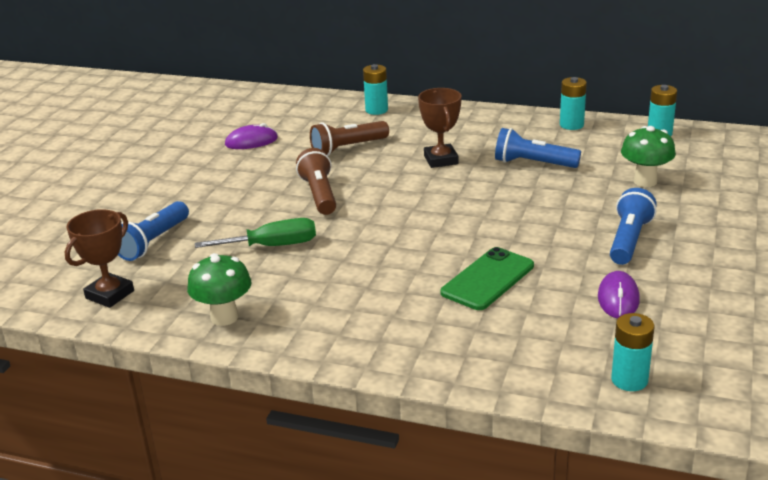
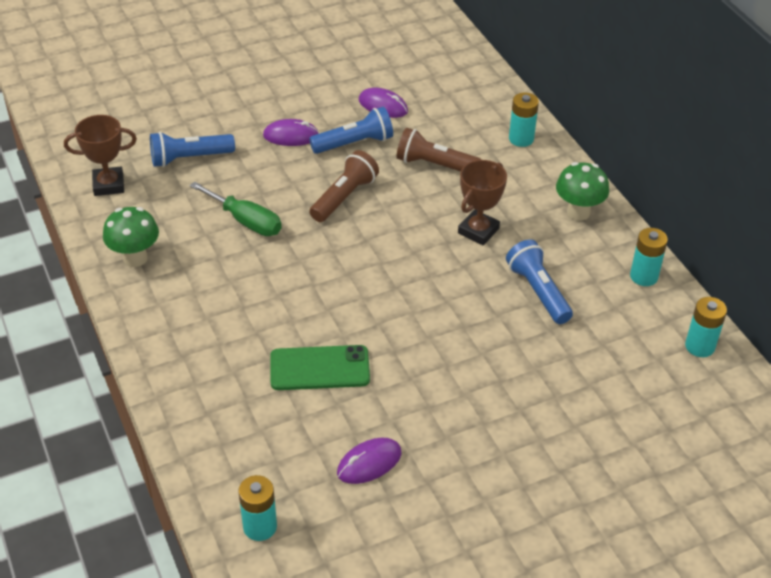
camera: 45 degrees right, 15 degrees up
(213, 188) = (291, 136): none -> purple mouse
(628, 240) = (470, 423): blue flashlight -> blue flashlight (354, 143)
(645, 181) = (589, 383): green mushroom -> green mushroom (578, 212)

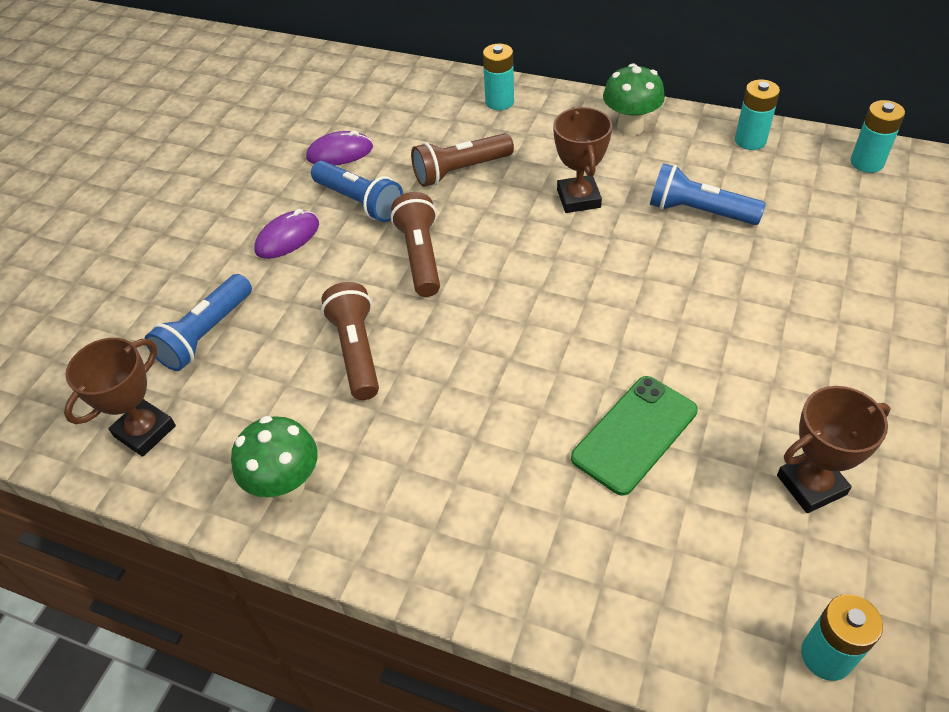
camera: 40 degrees left, 5 degrees up
(246, 221) = (356, 351): green screwdriver -> brown flashlight
(354, 143) = (360, 202): blue flashlight -> blue flashlight turned 105 degrees clockwise
(369, 463) = (811, 485): purple mouse -> brown trophy

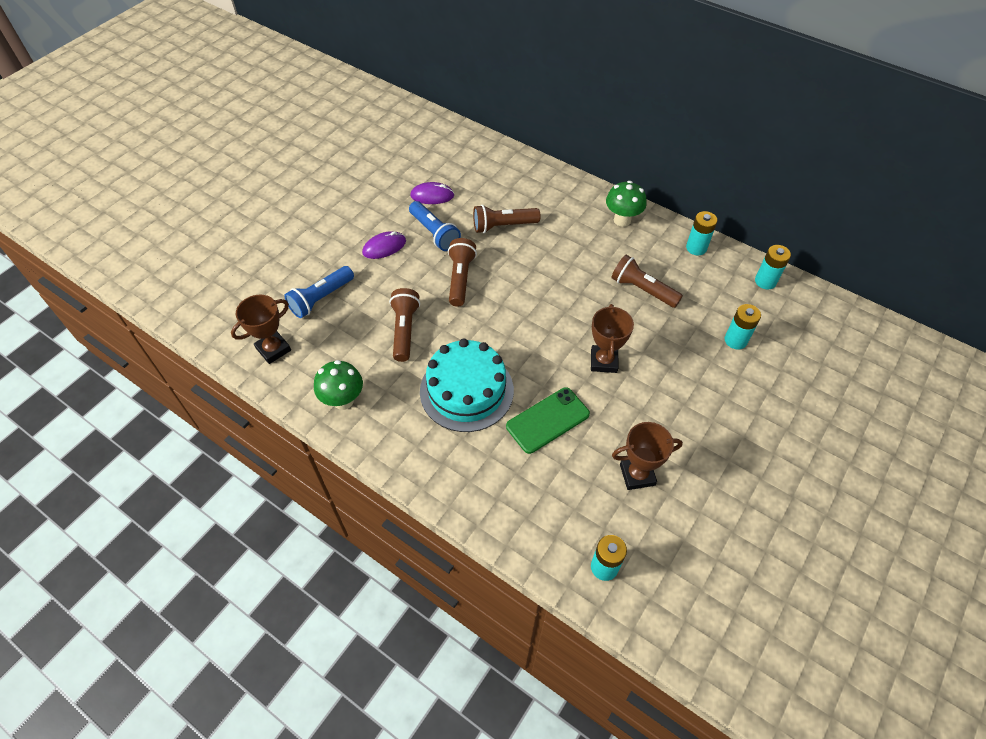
camera: 10 degrees right, 5 degrees up
(487, 420) = (466, 390): none -> turquoise cake
(499, 102) = (544, 182): turquoise battery -> turquoise battery (735, 340)
(578, 198) = (570, 263): brown trophy -> brown trophy (603, 361)
(698, 212) = (642, 290): blue flashlight -> brown flashlight

